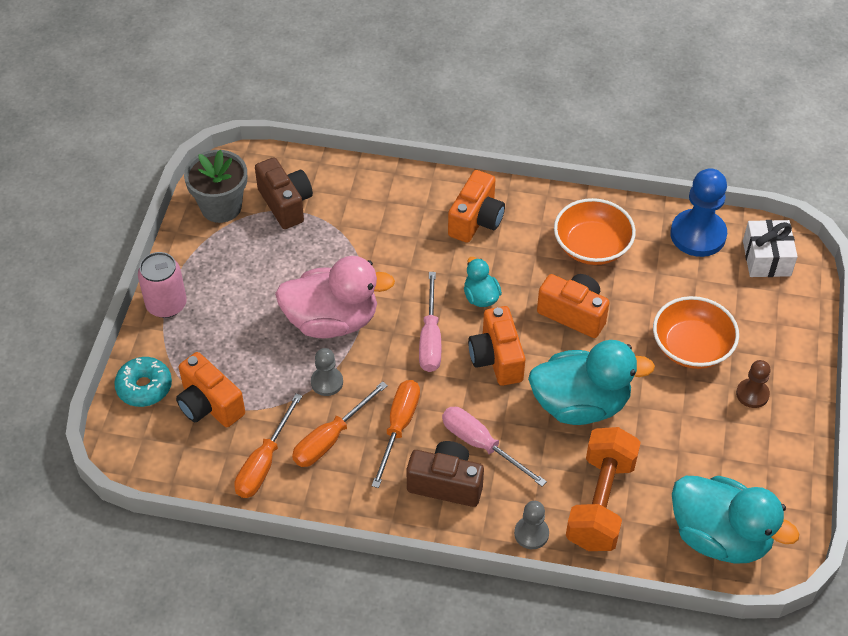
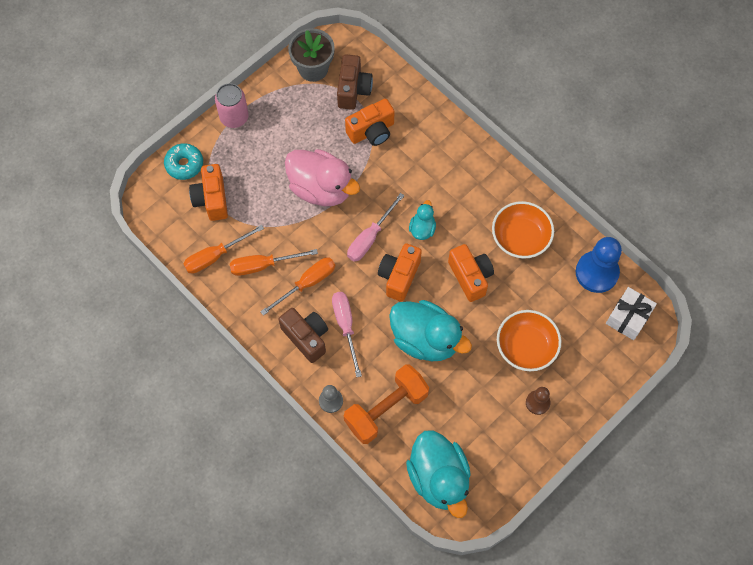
camera: 35 degrees right, 15 degrees up
(327, 382) = (288, 227): grey pawn -> none
(476, 220) = (461, 173): orange camera -> orange camera (372, 131)

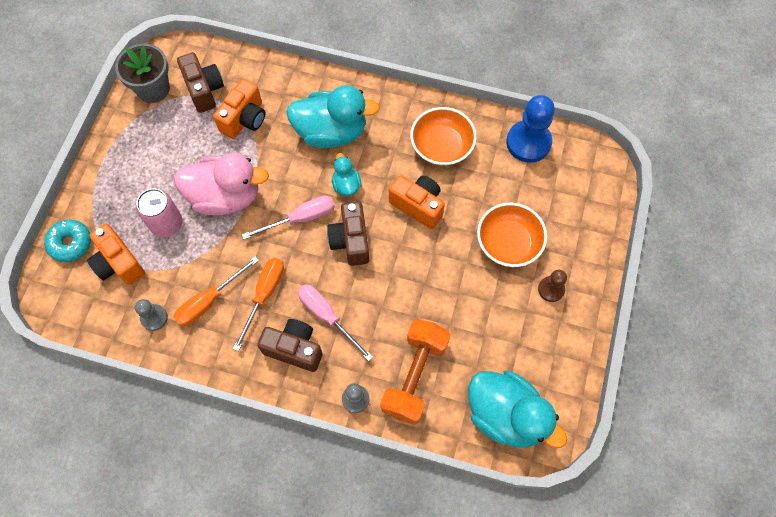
camera: 30 degrees left, 0 degrees up
(215, 256) = (154, 318): orange screwdriver -> grey pawn
(234, 117) = (98, 172): pink can -> pink can (167, 224)
(370, 237) = (301, 218): pink screwdriver -> pink screwdriver turned 120 degrees counterclockwise
(399, 276) = (351, 241): orange camera -> brown camera
(425, 339) = (411, 287): turquoise duck -> turquoise duck (331, 132)
(628, 317) = (580, 168): white gift -> none

